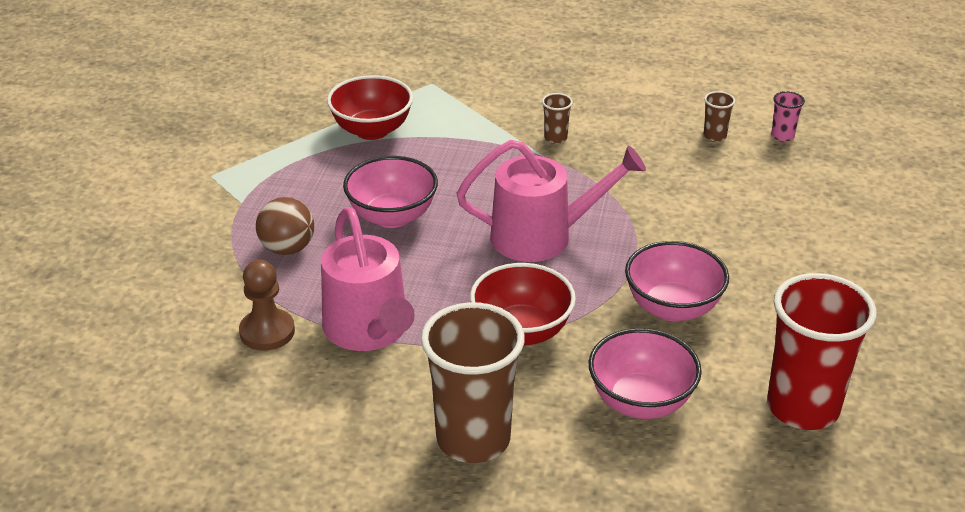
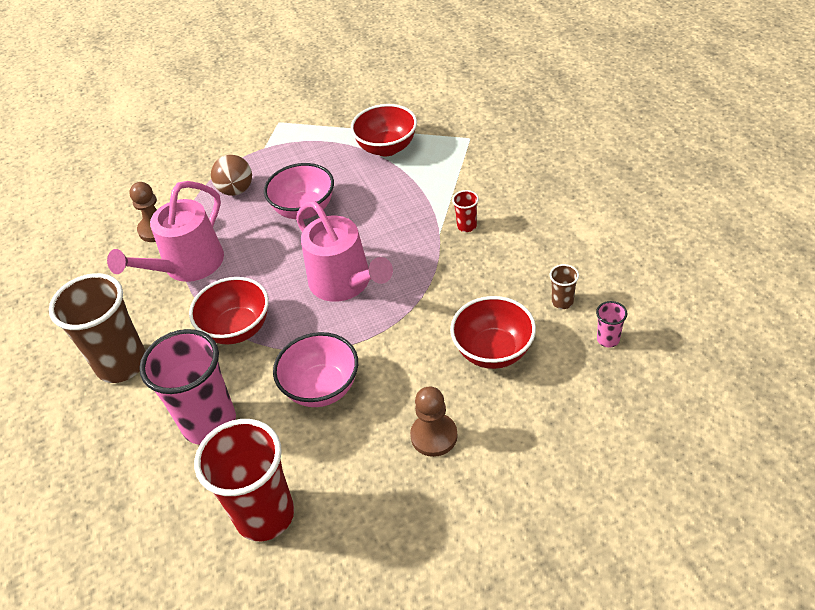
camera: 60 degrees right, 10 degrees up
(555, 138) = (466, 226): brown cup -> red cup
(640, 402) = (209, 423): pink bowl -> pink cup
(733, 194) = (493, 351): none -> red bowl
(800, 267) = (434, 436): none -> brown pawn

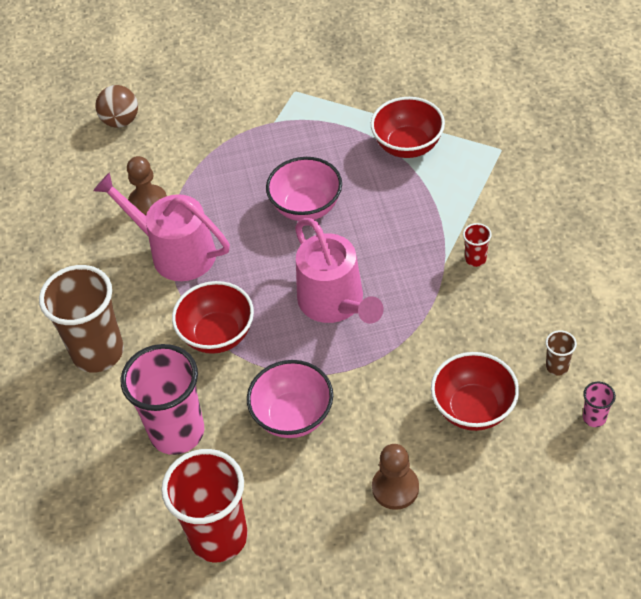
camera: 10 degrees right, 5 degrees up
(188, 265) = (176, 252): pink watering can -> pink watering can turned 75 degrees clockwise
(236, 190) = (237, 170): brown ball -> brown ball (121, 121)

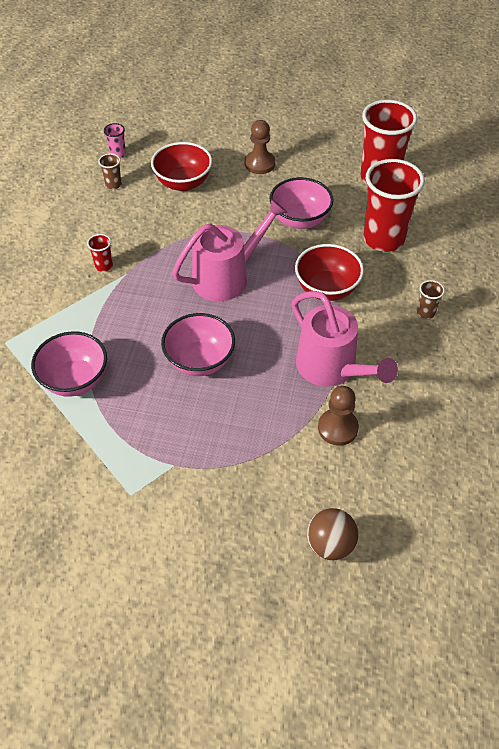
camera: 160 degrees left, 0 degrees up
(98, 352) = (425, 312): brown cup -> brown cup, size x0.41
(177, 432) = (383, 239): pink cup -> red cup
(335, 303) = (226, 277): pink watering can -> pink watering can turned 60 degrees clockwise
(407, 146) = (75, 380): red bowl -> pink bowl

